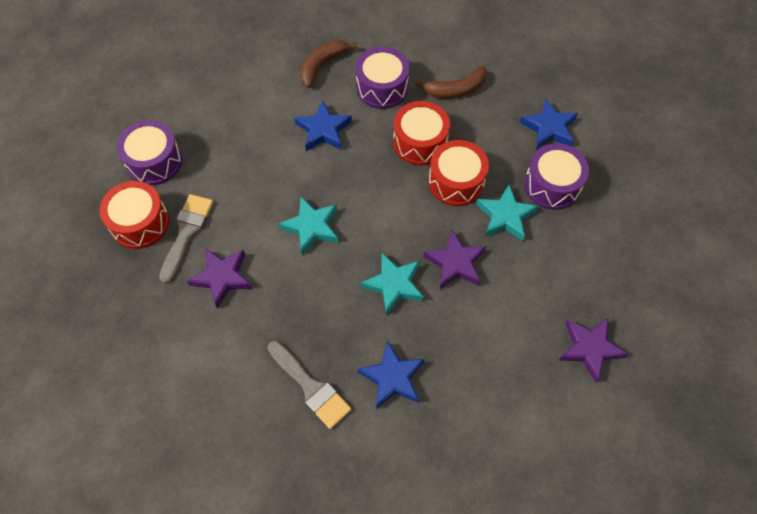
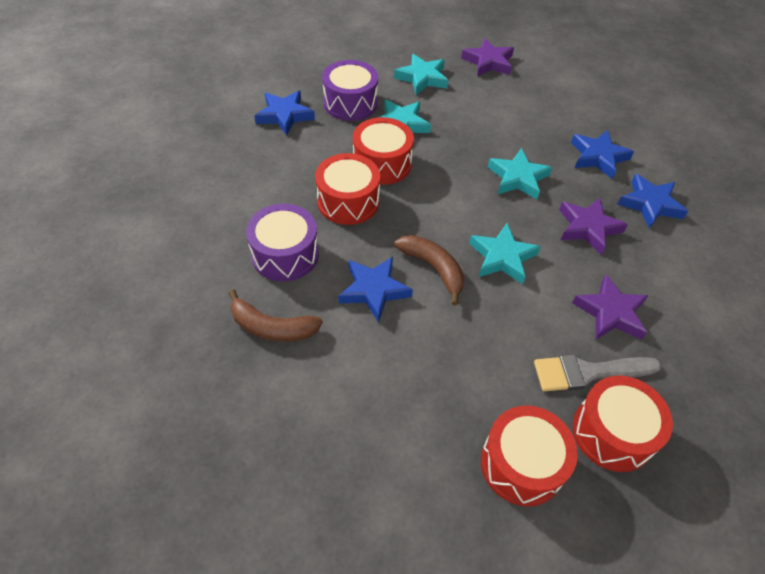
camera: 115 degrees left, 10 degrees down
(154, 161) = (522, 464): purple drum -> red drum
(311, 387) = (650, 204): grey brush -> blue star
(455, 263) = (468, 145): purple star -> purple star (588, 228)
(456, 89) = (262, 191): brown banana -> brown banana (433, 268)
(576, 265) = (422, 78): none -> turquoise star

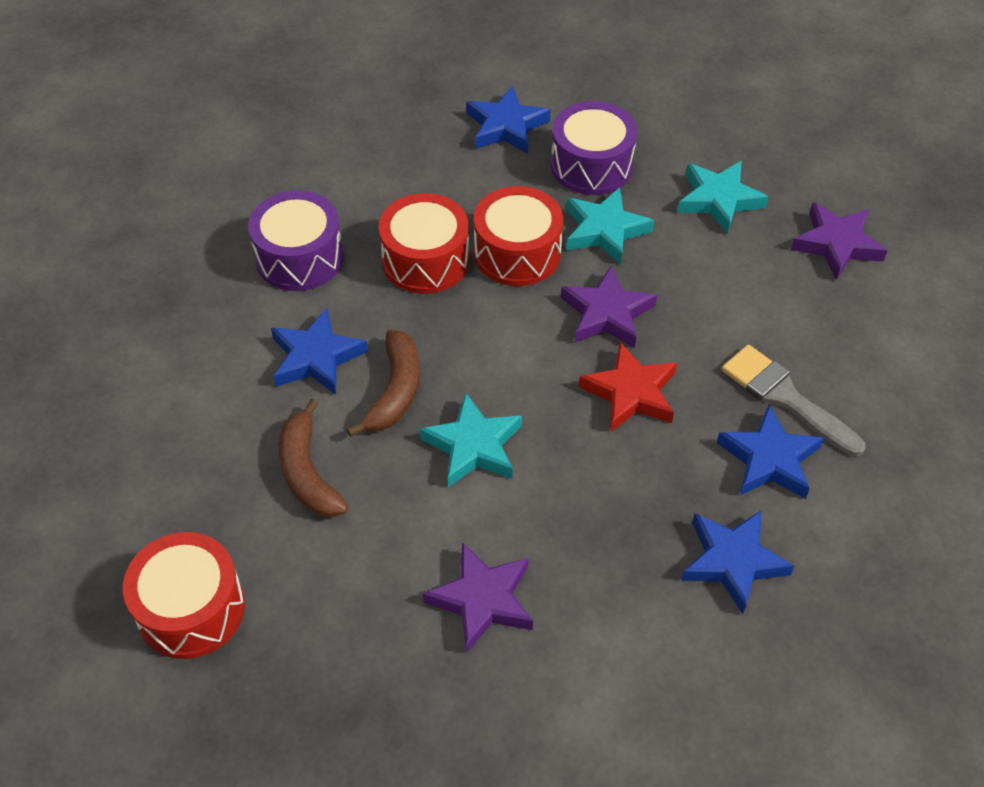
camera: 55 degrees right, 0 degrees up
(272, 327) = (198, 307): brown banana -> brown banana (308, 472)
(518, 178) = (630, 393): turquoise star -> red star
(588, 228) = (612, 510): purple star -> purple star (607, 313)
(588, 372) = (366, 617): grey brush -> grey brush (785, 397)
(612, 432) = (297, 680): red drum -> none

